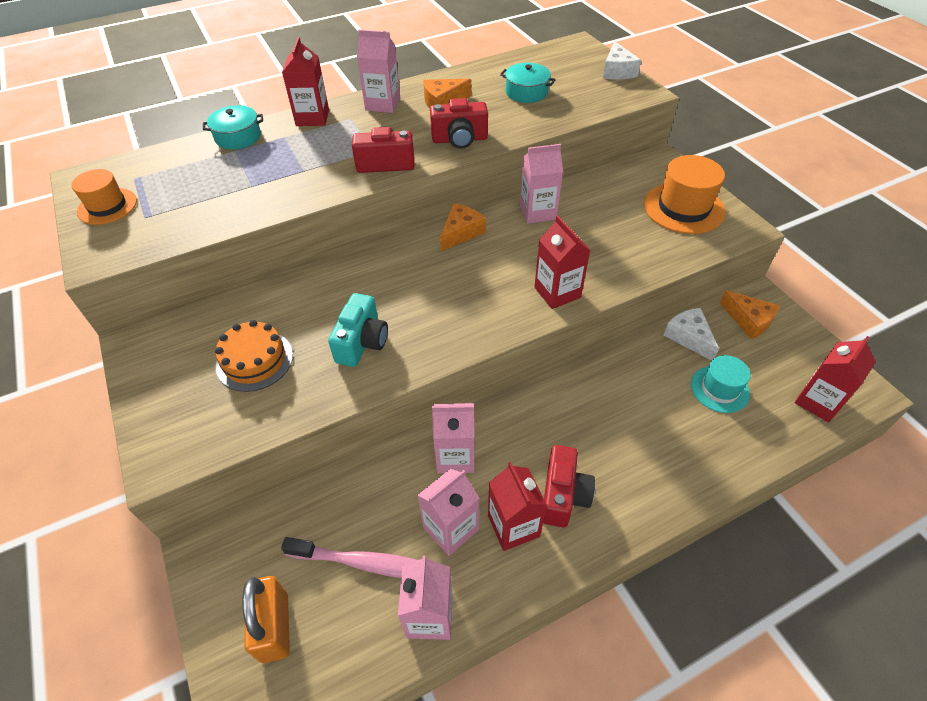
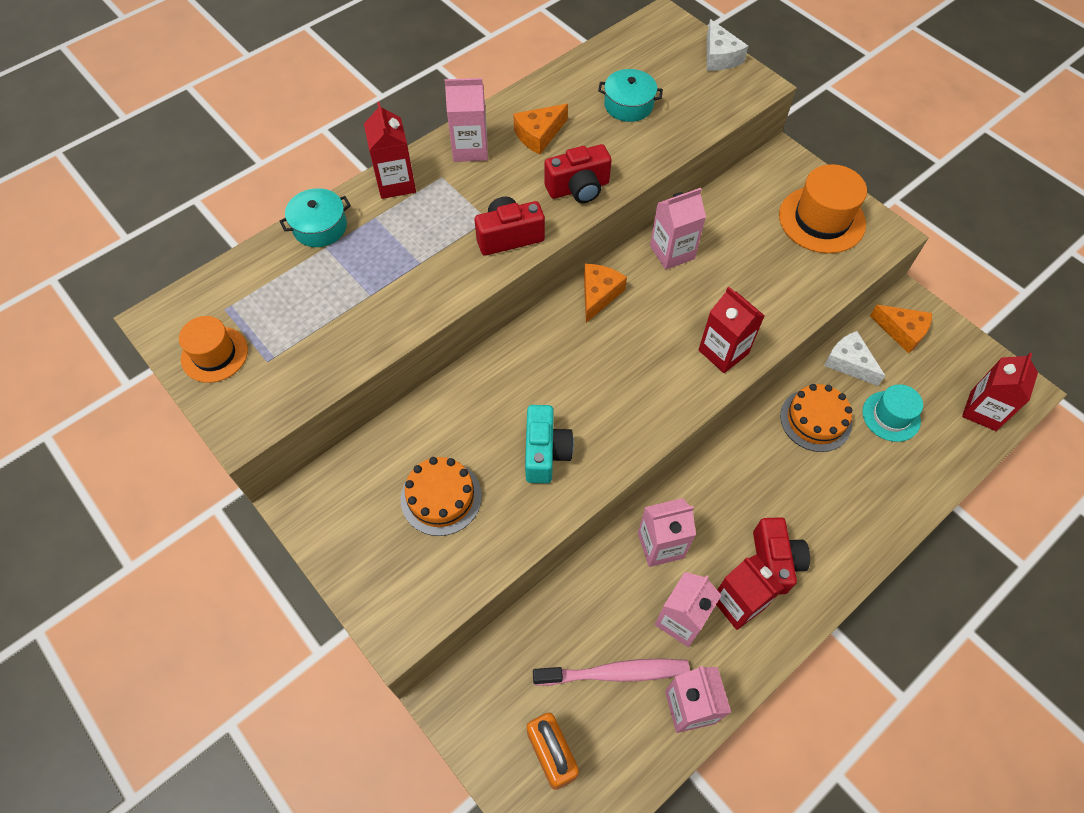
camera: 15 degrees left, 10 degrees up
(642, 378) = (815, 420): none -> orange cake

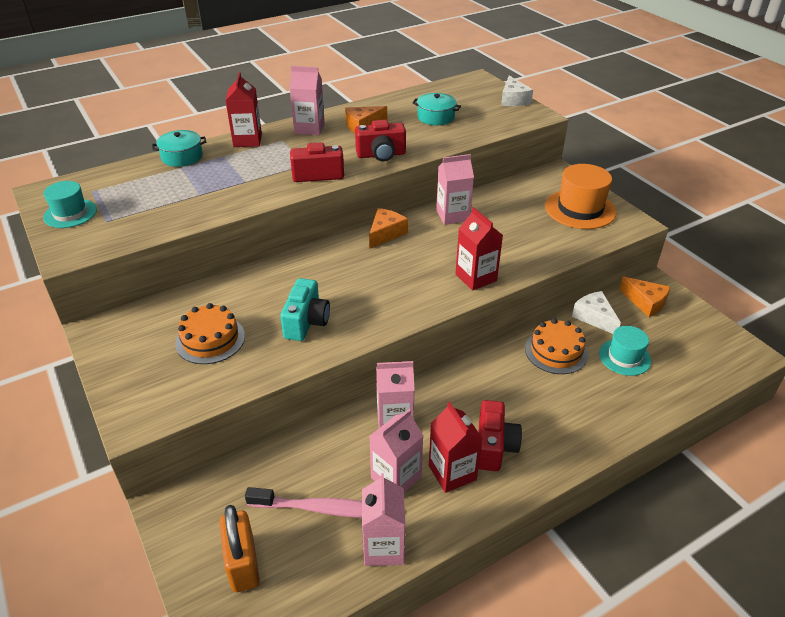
camera: 10 degrees right, 20 degrees down
(214, 354) = (70, 213): orange hat -> turquoise hat
(983, 411) = (710, 363): red carton -> none

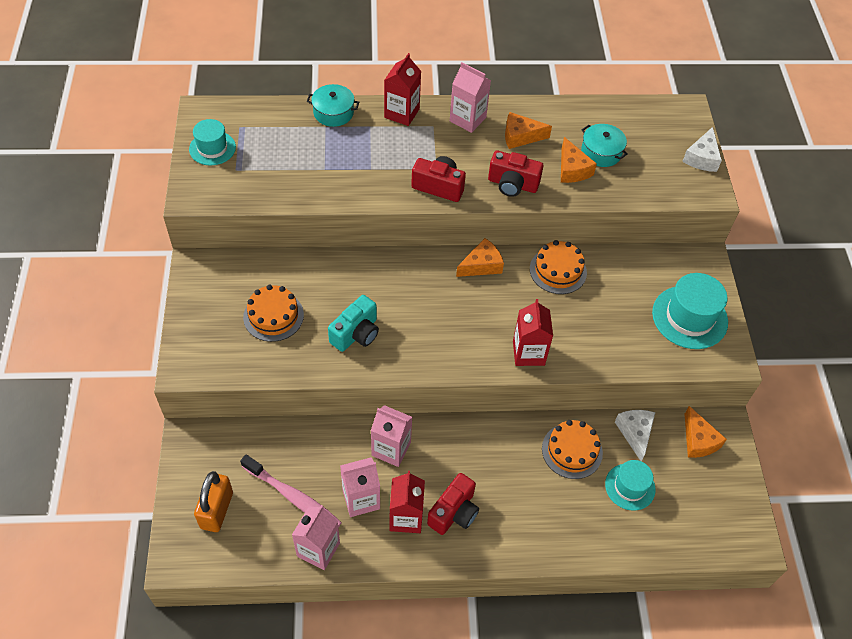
camera: 25 degrees right, 15 degrees up
(422, 132) = (572, 169): none -> orange cheese
(452, 215) = (558, 270): pink carton -> orange cake
(580, 209) = (689, 317): orange hat -> turquoise hat

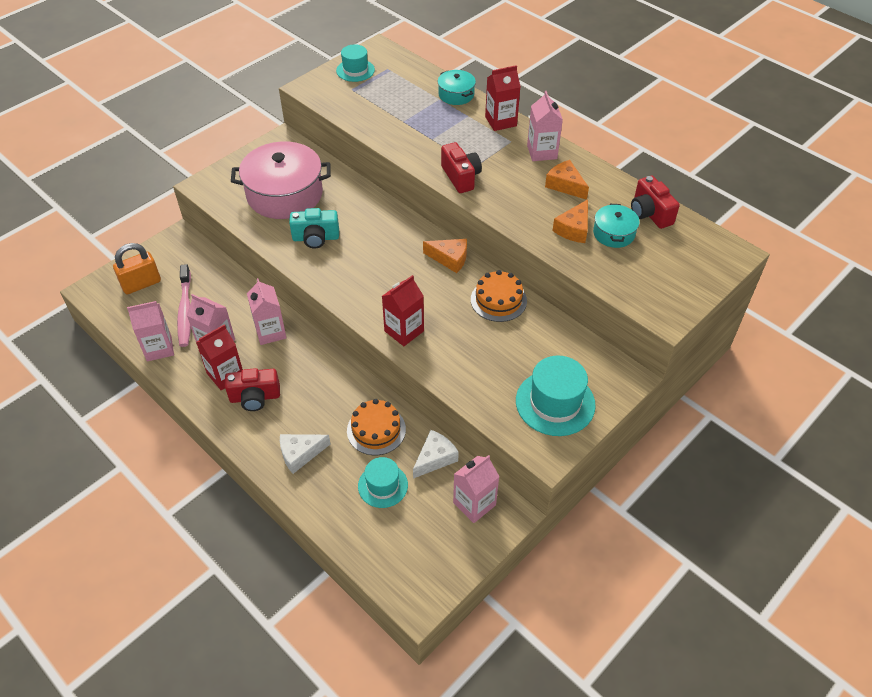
camera: 50 degrees right, 5 degrees down
(273, 316) = (285, 194): orange cake -> pink pot
(512, 184) = (514, 209): red camera -> red camera (649, 213)
(698, 440) = (474, 504): orange cheese -> pink carton
(702, 158) = (696, 291): white cheese -> white cheese (300, 454)

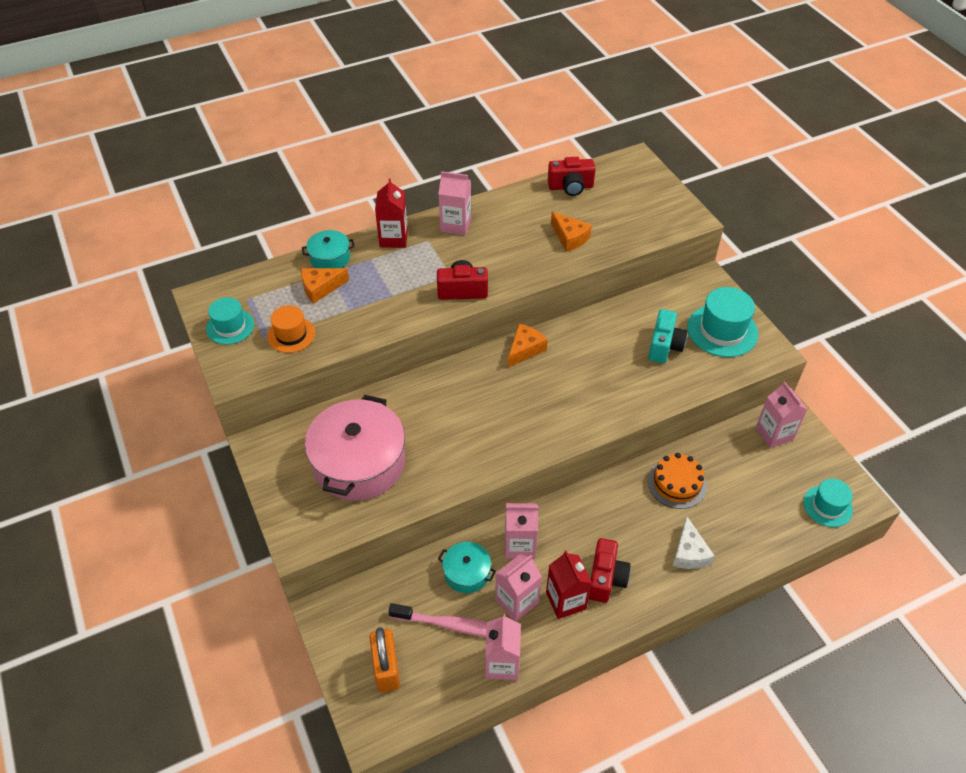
camera: 70 degrees left, 0 degrees up
(316, 238) = (445, 450): turquoise camera -> turquoise camera (664, 346)
(361, 101) = (291, 335): none -> orange hat
(383, 485) = (741, 494): turquoise hat -> turquoise hat (827, 506)
(404, 331) = (607, 409): red carton -> none
(435, 458) = (720, 447): white cheese -> none
(498, 300) = (593, 331): orange cake -> none
(565, 185) = (510, 225): orange cheese -> orange cheese (320, 288)
(614, 233) = (586, 216): turquoise pot -> turquoise pot (467, 573)

